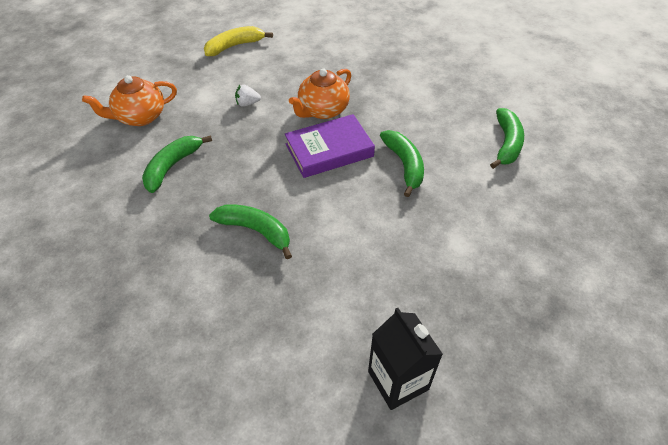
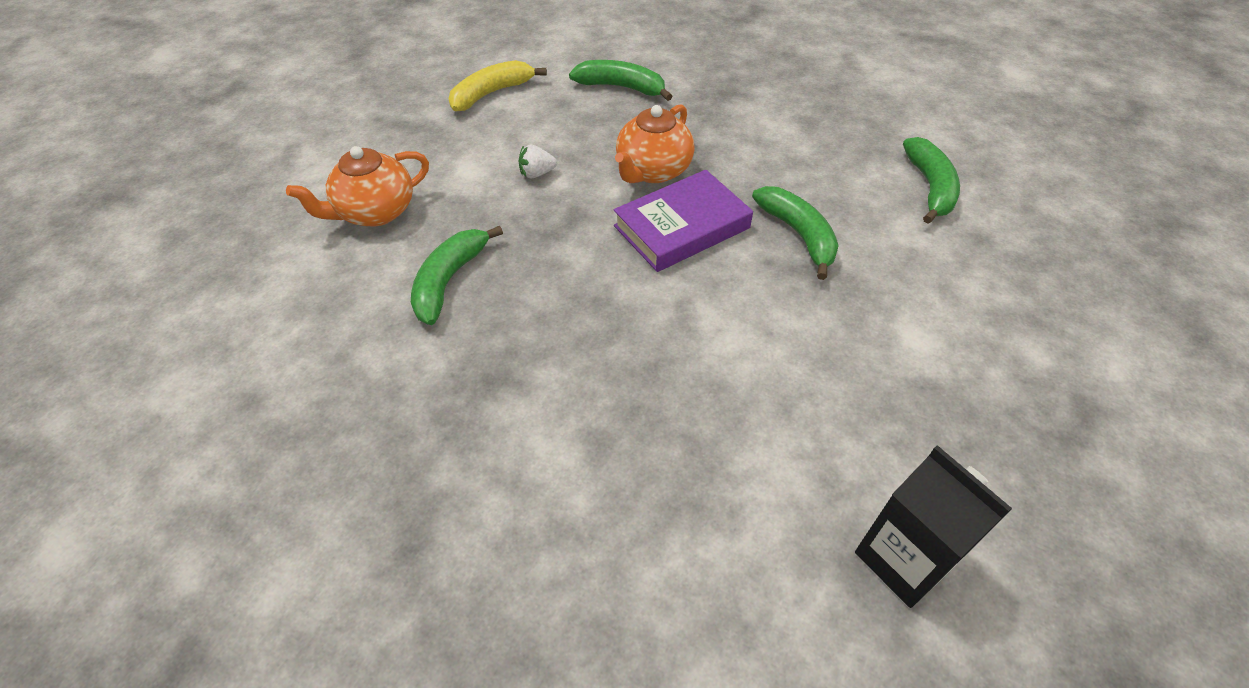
camera: 10 degrees left, 0 degrees up
(256, 231) = (610, 361): green banana -> green banana (621, 87)

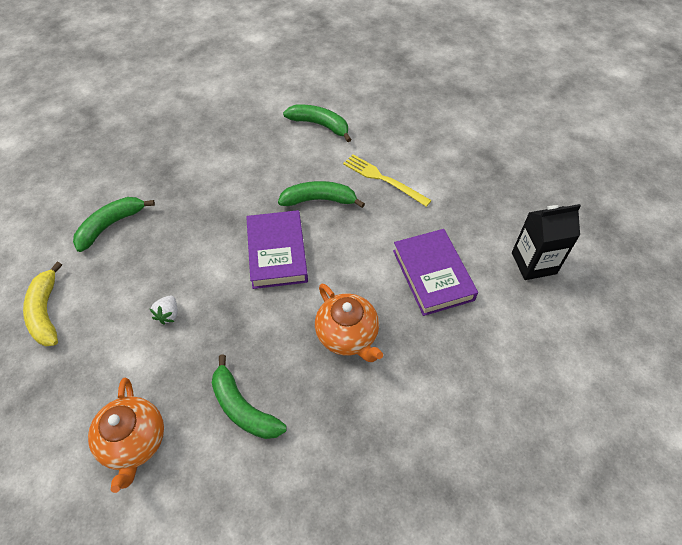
camera: 65 degrees left, 5 degrees up
(652, 171) = (214, 245): orange teapot -> orange teapot (347, 335)
(768, 410) = (433, 275): none -> purple book
(898, 289) = (383, 179): none -> yellow fork

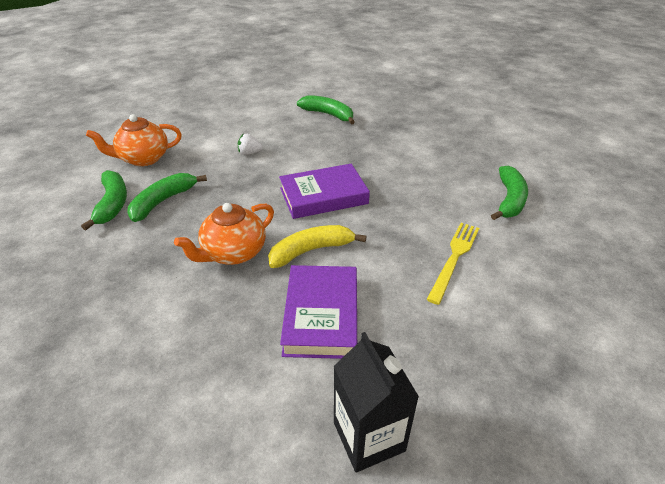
camera: 80 degrees right, 15 degrees down
(46, 312) = (247, 108): yellow banana -> yellow banana (311, 250)
(319, 200) = (400, 213): green banana -> green banana (112, 204)
(433, 275) = (321, 315): purple book -> purple book turned 60 degrees counterclockwise

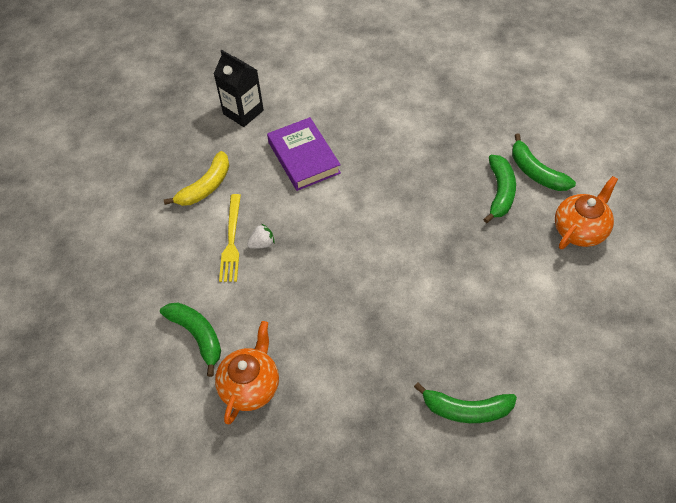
camera: 155 degrees right, 15 degrees up
(233, 253) = (397, 173): orange teapot -> orange teapot (250, 386)
(249, 153) = (490, 287): white strawberry -> white strawberry (262, 244)
(311, 250) = (343, 200): yellow banana -> yellow banana (206, 186)
(323, 196) = (372, 260): purple book -> none
(509, 200) = (197, 336): green banana -> green banana turned 150 degrees clockwise

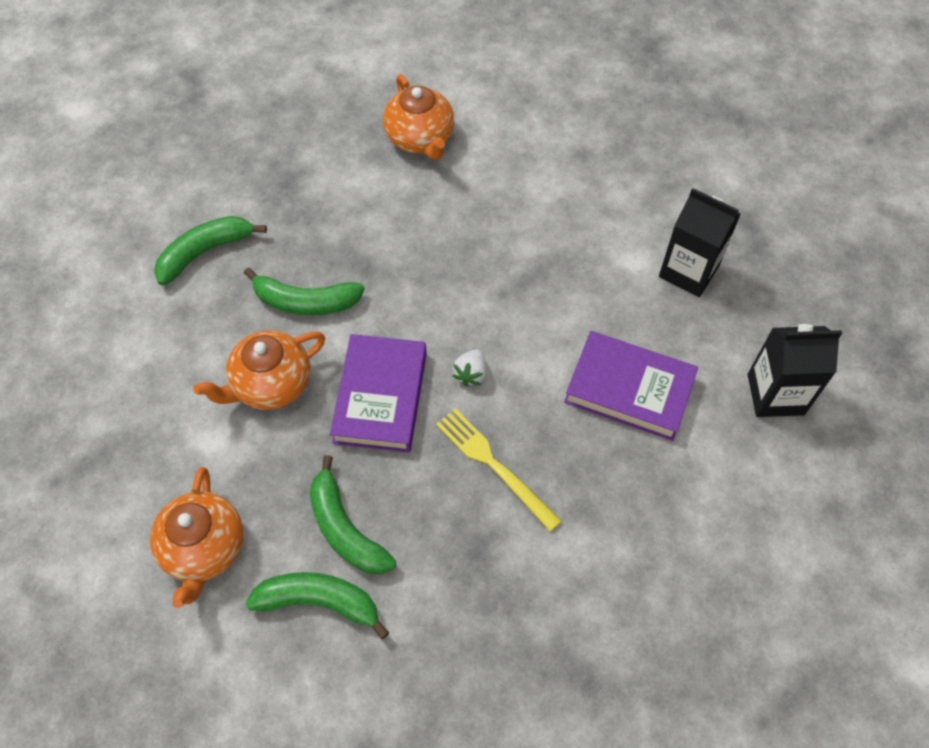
camera: 135 degrees right, 5 degrees up
(197, 336) = (513, 141): green banana -> green banana (305, 302)
(206, 186) = (689, 271): yellow banana -> black carton
(231, 241) = (588, 238): yellow fork -> yellow fork (494, 466)
(262, 244) = (554, 258): white strawberry -> white strawberry (471, 374)
(430, 239) = (380, 397): none -> purple book
(486, 288) = (270, 384): none -> orange teapot

